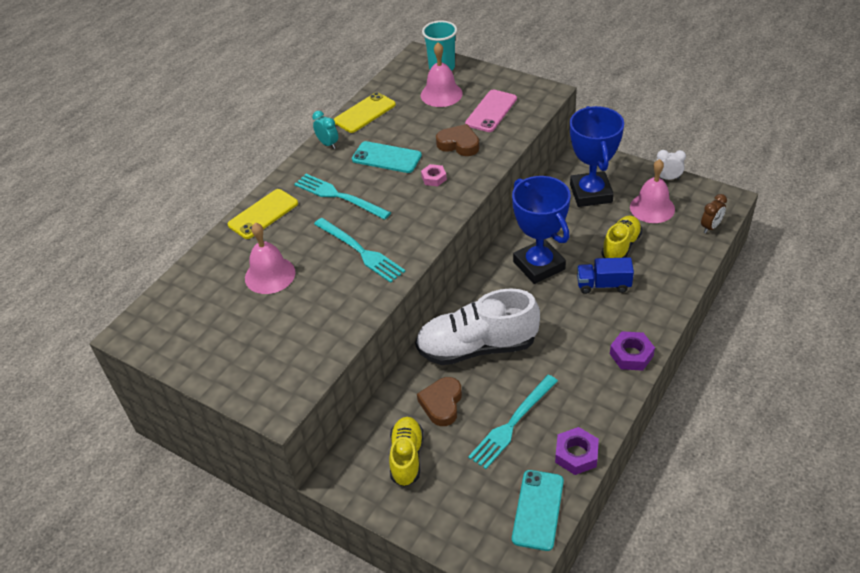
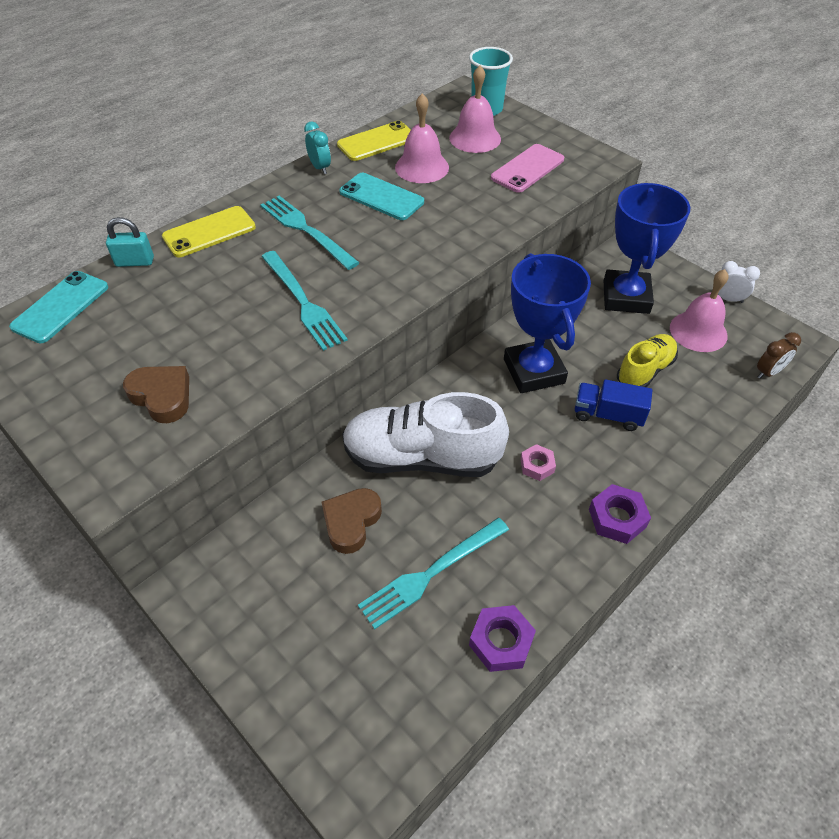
camera: 10 degrees right, 5 degrees up
(215, 250) = (135, 262): none -> turquoise padlock
(270, 275) = (182, 307): pink bell -> pink bell (422, 167)
(407, 457) = (280, 583): yellow shoe -> none
(434, 178) = (428, 233): pink nut -> pink nut (537, 465)
(459, 144) = (474, 199): brown heart -> brown heart (162, 396)
(538, 510) = (423, 710): turquoise phone -> turquoise phone (60, 307)

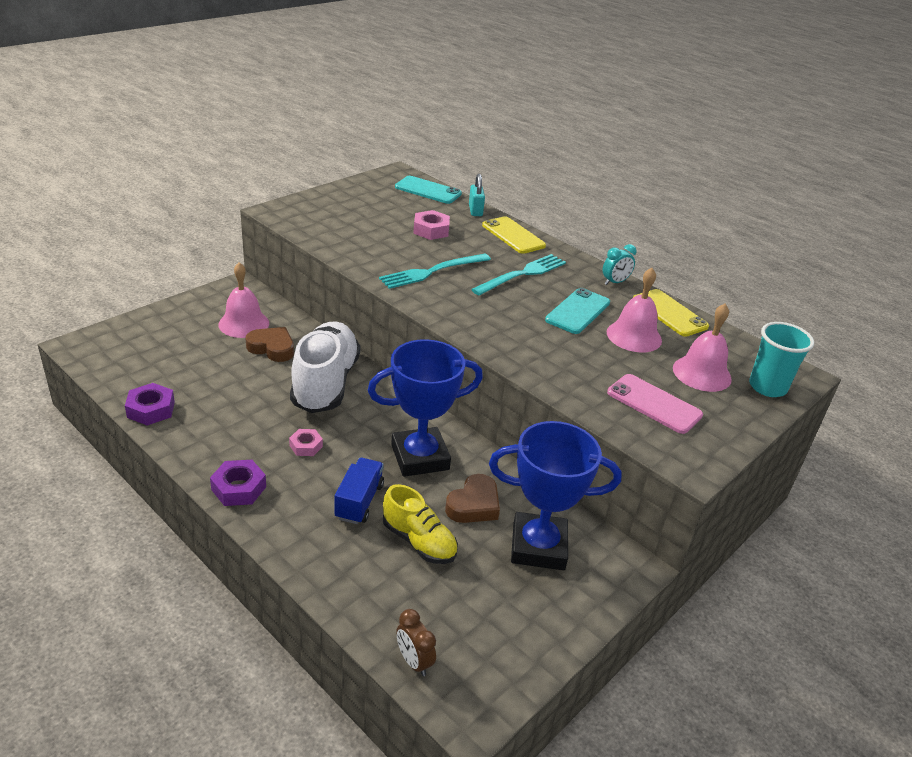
camera: 85 degrees right, 15 degrees down
(162, 396) = (342, 223): brown heart -> brown heart (474, 504)
(190, 303) = (431, 230): none -> pink nut
(431, 573) = (218, 381): turquoise fork -> none
(698, 331) = (484, 605): pink bell -> pink bell (244, 323)
(728, 299) = (548, 652): white clock -> none

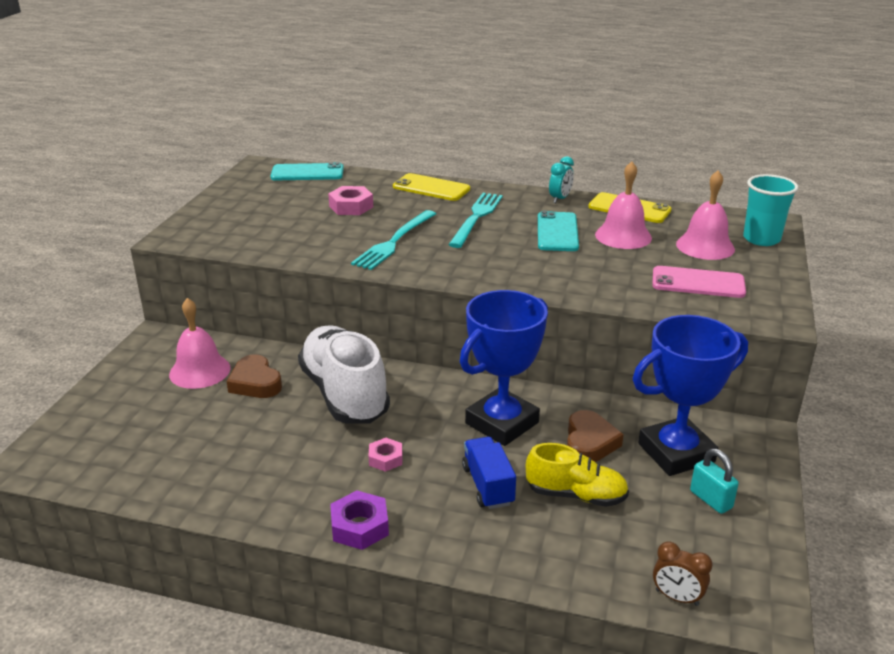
camera: 25 degrees left, 5 degrees down
(151, 409) = (184, 493): purple nut -> none
(272, 348) = (255, 383): brown heart -> brown heart turned 120 degrees counterclockwise
(475, 211) = (372, 177): turquoise padlock -> turquoise padlock (711, 499)

